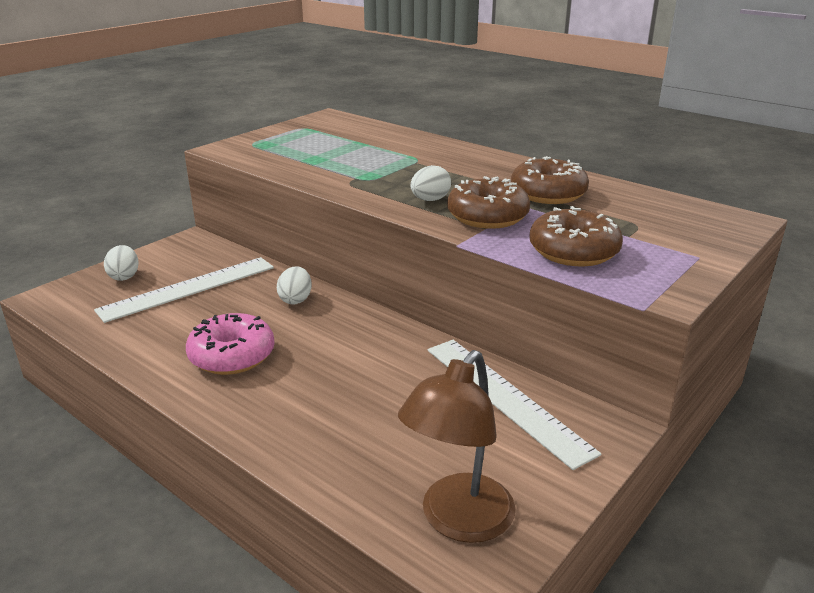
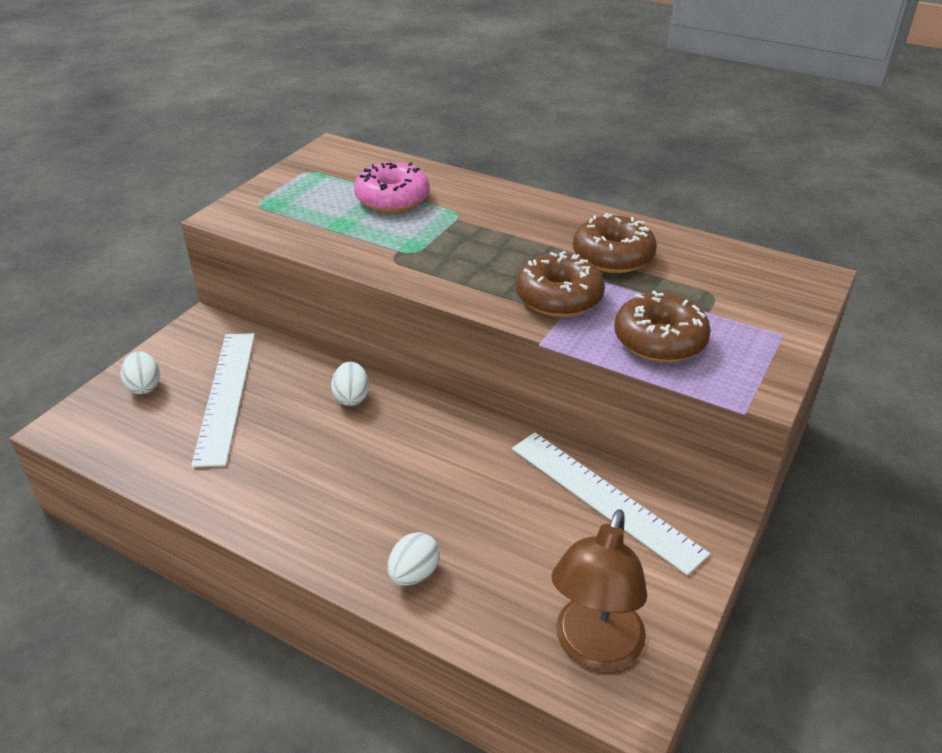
camera: 10 degrees left, 10 degrees up
(188, 288) = (226, 395): white ruler -> white ruler turned 45 degrees counterclockwise
(232, 356) = (308, 482): pink donut -> pink donut (392, 199)
(430, 200) = (491, 278): white egg -> white egg (414, 574)

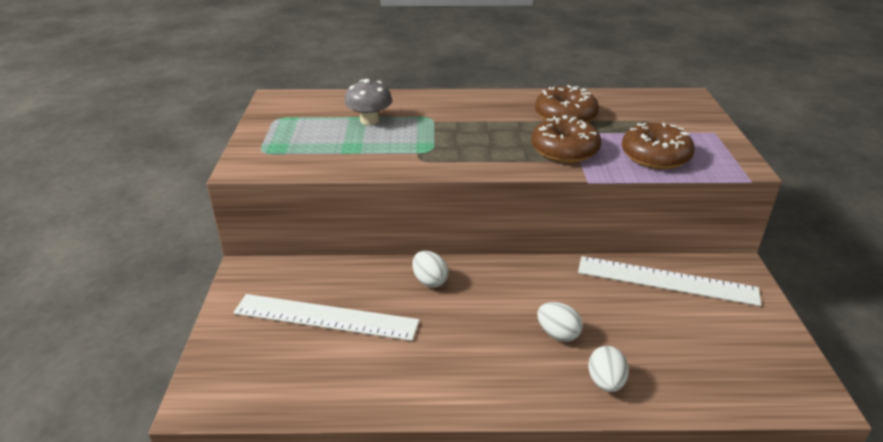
camera: 30 degrees left, 5 degrees down
(144, 386) = (244, 337): white egg -> white egg (558, 334)
(226, 395) = (326, 317): white ruler -> white ruler turned 45 degrees counterclockwise
(392, 199) = (369, 120): pink donut -> grey mushroom
(594, 648) = (762, 375): brown lamp -> none

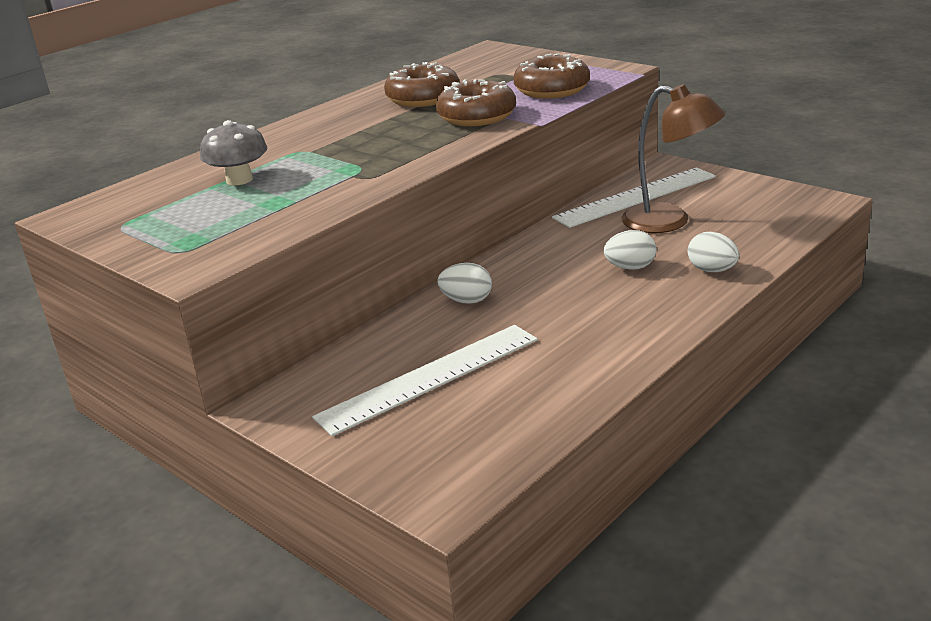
camera: 45 degrees left, 5 degrees down
(652, 318) = (669, 221): none -> brown lamp

